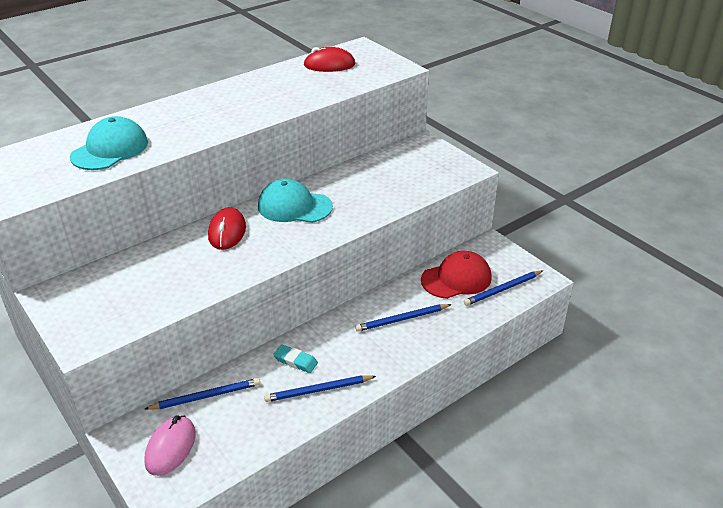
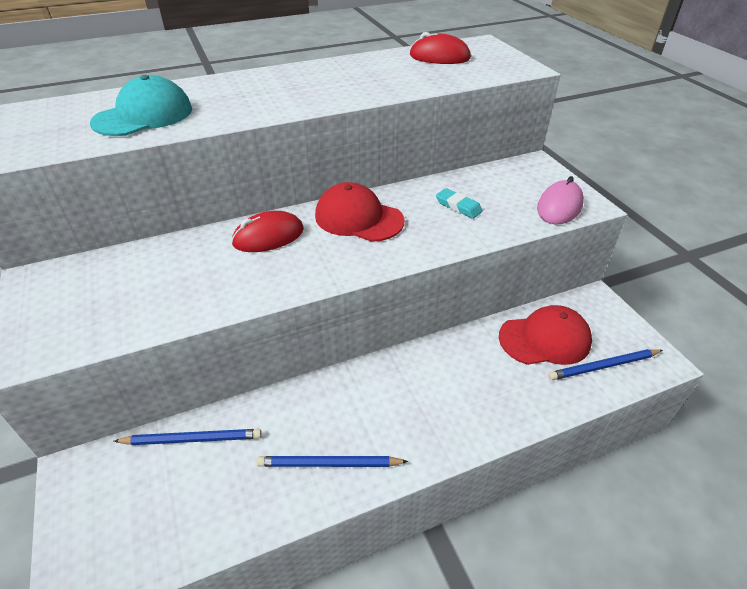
camera: 15 degrees right, 5 degrees up
(170, 447) = (119, 506): pink mouse -> pink mouse (559, 207)
(227, 232) = (268, 237): red mouse -> red mouse turned 45 degrees clockwise
(294, 206) = (358, 218): turquoise cap -> red cap
(295, 361) = (315, 413): turquoise eraser -> turquoise eraser (458, 206)
(402, 319) = (463, 382): blue pencil -> none

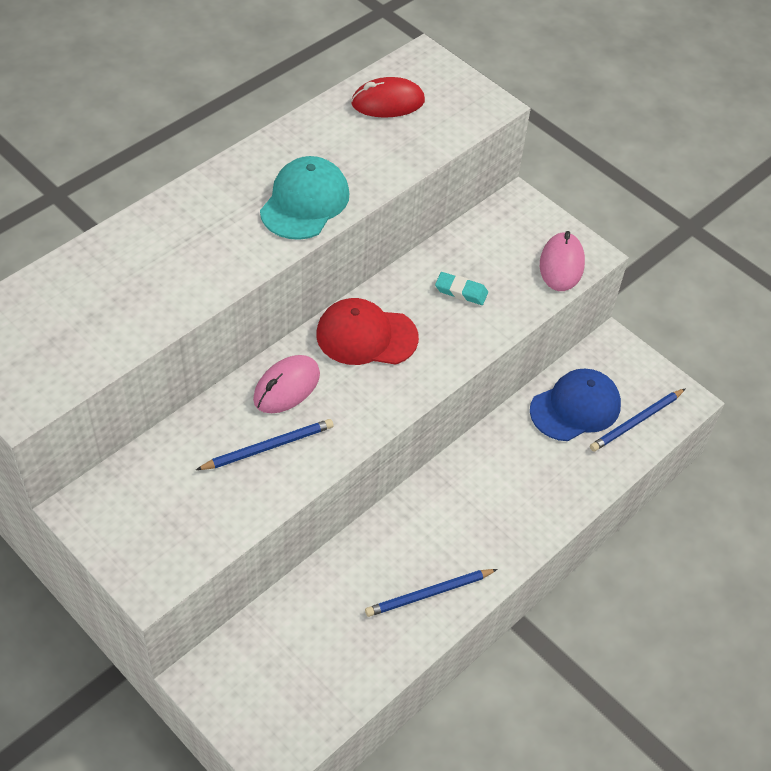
camera: 25 degrees left, 10 degrees up
(143, 116) = (126, 296): turquoise cap -> turquoise cap (305, 202)
(192, 439) = (290, 614): blue pencil -> blue pencil (267, 447)
(268, 237) = (286, 387): red mouse -> pink mouse
(545, 339) = (575, 407): red cap -> blue cap

